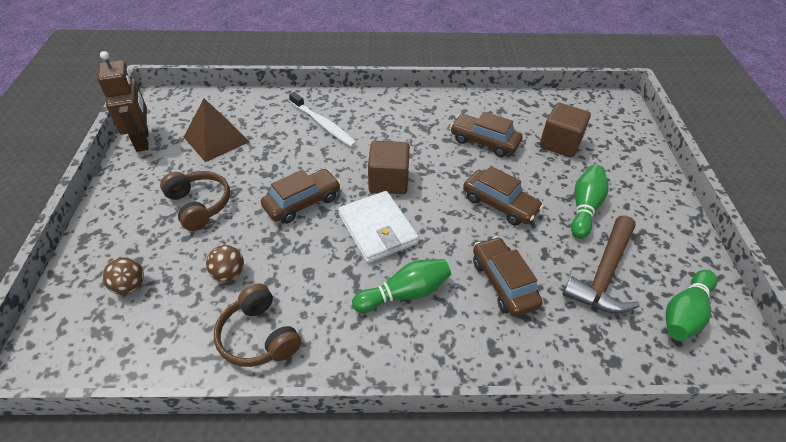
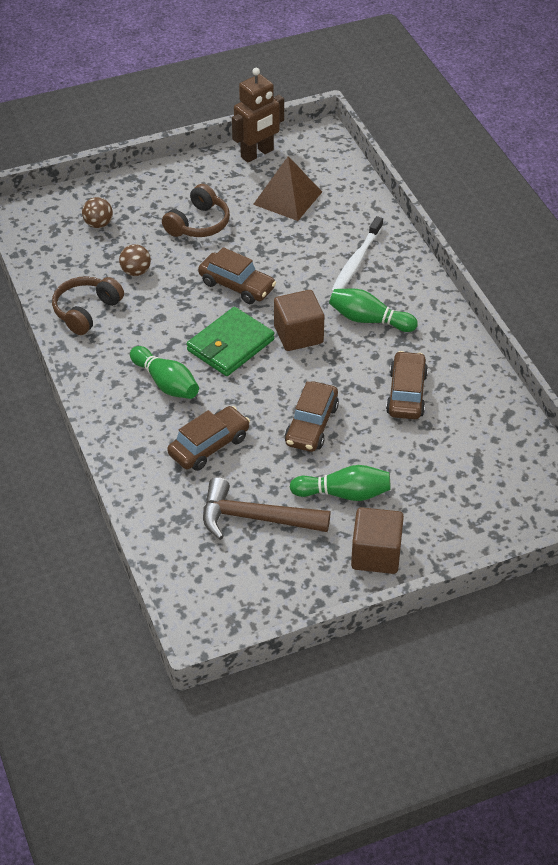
camera: 70 degrees right, 0 degrees up
(377, 229) = (230, 345): white wallet -> green wallet
(560, 143) = (444, 459): brown cube -> brown cube (376, 554)
(684, 313) = (235, 583): green bowling pin -> green bowling pin (369, 320)

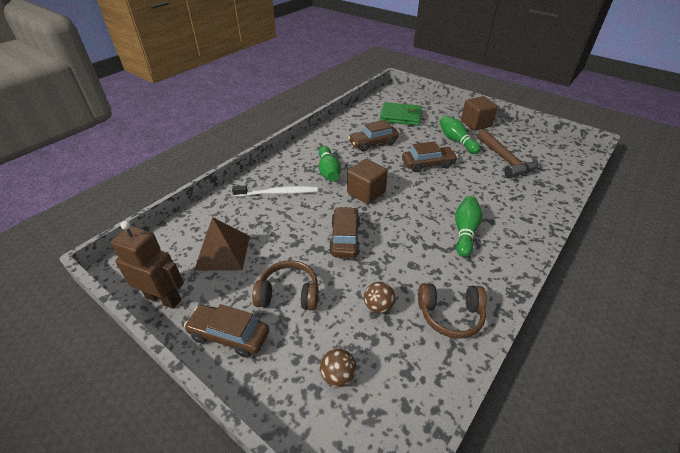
camera: 120 degrees left, 5 degrees down
(209, 446) = (486, 192): brown car -> brown car (229, 335)
(230, 345) = (403, 217): green wallet -> green wallet (400, 116)

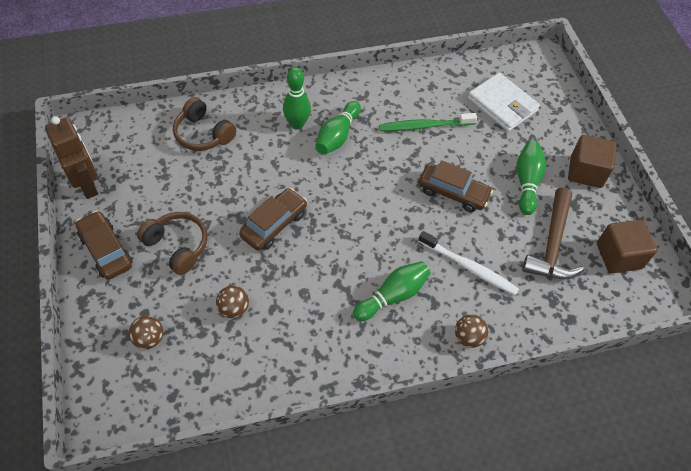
camera: 35 degrees right, 15 degrees up
(223, 252) = (162, 170): brown pyramid -> none
(278, 193) = (264, 133): white toothbrush -> white toothbrush (469, 267)
(295, 178) = (297, 124): none -> green bowling pin
(366, 192) = (347, 187): brown cube -> brown cube (618, 256)
(373, 143) = (424, 126): brown car -> green toothbrush
(400, 116) = (502, 104): green wallet -> white wallet
(450, 315) = (283, 359): brown headphones -> brown headphones (203, 134)
(530, 226) = (468, 337): none -> brown ball

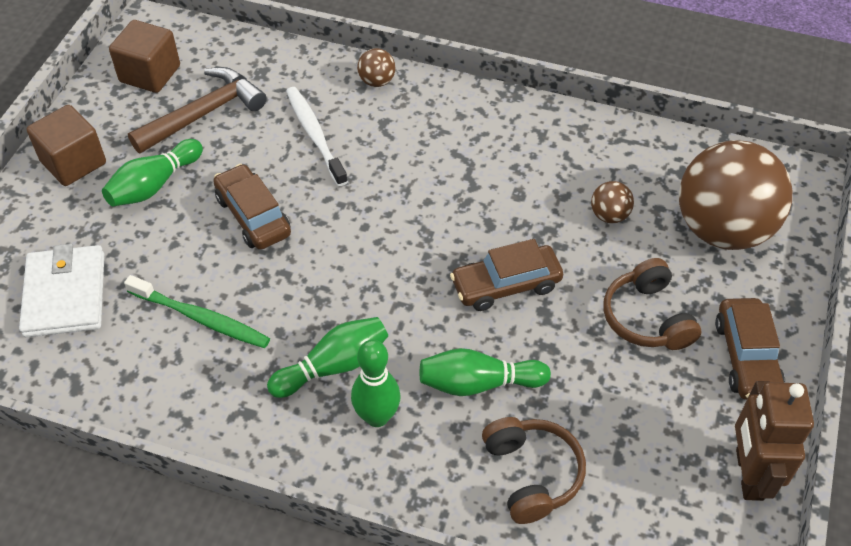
camera: 145 degrees left, 5 degrees down
(149, 338) = (722, 229): brown ball -> brown ball, size x2.50
(393, 296) = (422, 147): green bowling pin -> green bowling pin (478, 383)

